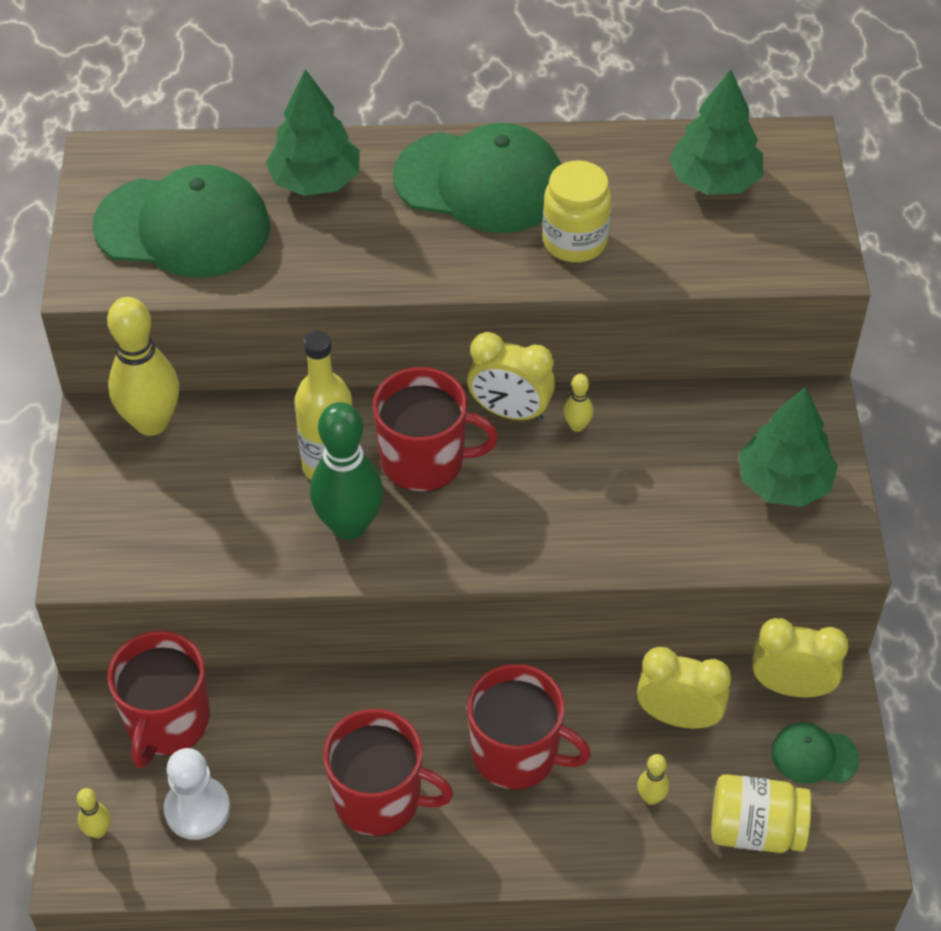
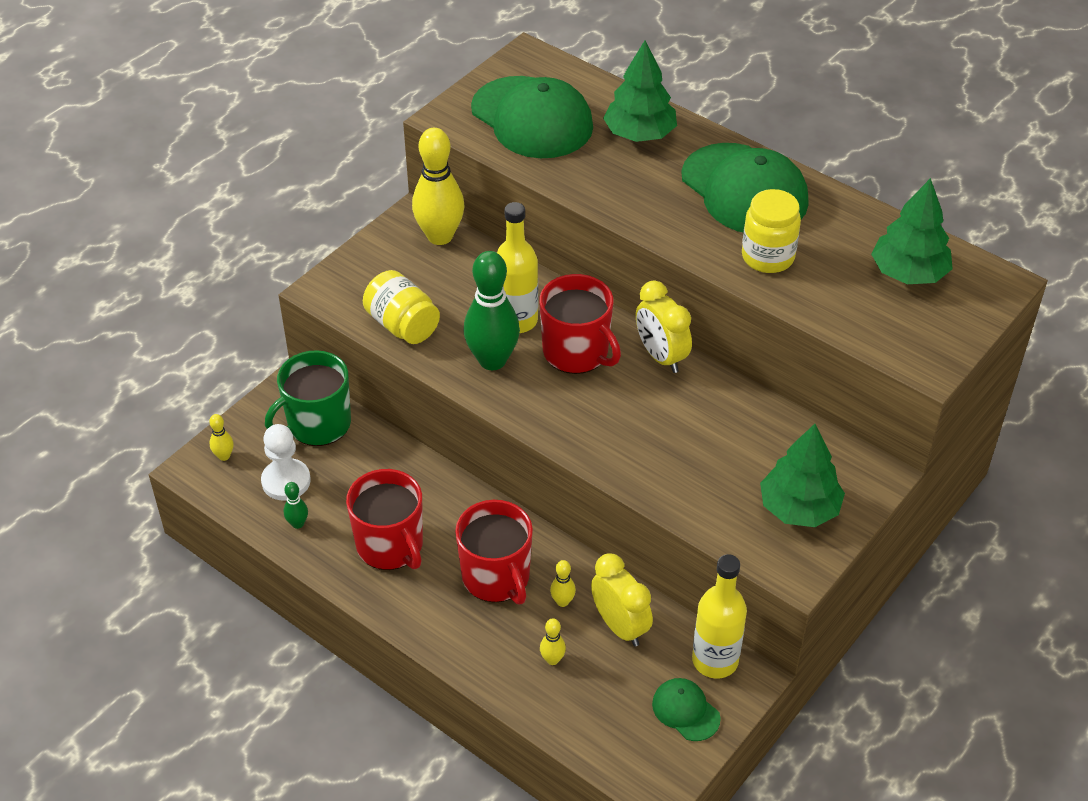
camera: 40 degrees right, 5 degrees down
(167, 722) = (317, 424): red mug -> green mug
(258, 846) = (298, 524): none -> green bowling pin
(577, 426) = (696, 390): yellow bowling pin -> yellow bowling pin (562, 601)
(755, 830) = (599, 725): yellow jar -> yellow jar (402, 325)
(791, 687) = (715, 660): yellow clock -> yellow bottle

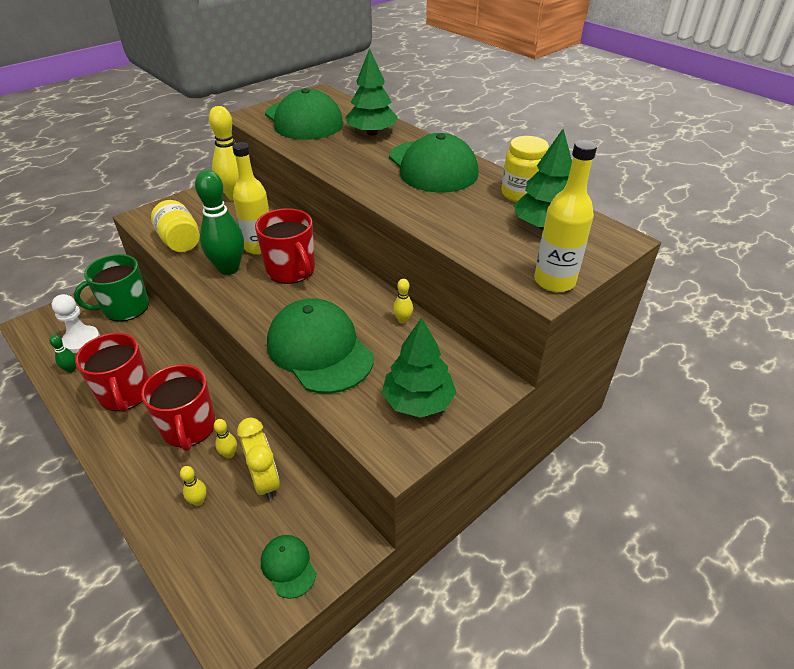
camera: 10 degrees right, 5 degrees down
(224, 456) = (52, 320): yellow bowling pin -> yellow bowling pin (403, 320)
(661, 356) = (351, 280): yellow clock -> none
(661, 460) = (319, 350): none -> green cap
(715, 660) = (331, 523): yellow bottle -> yellow bottle (554, 281)
(767, 257) = (434, 205): yellow jar -> yellow jar (521, 194)

